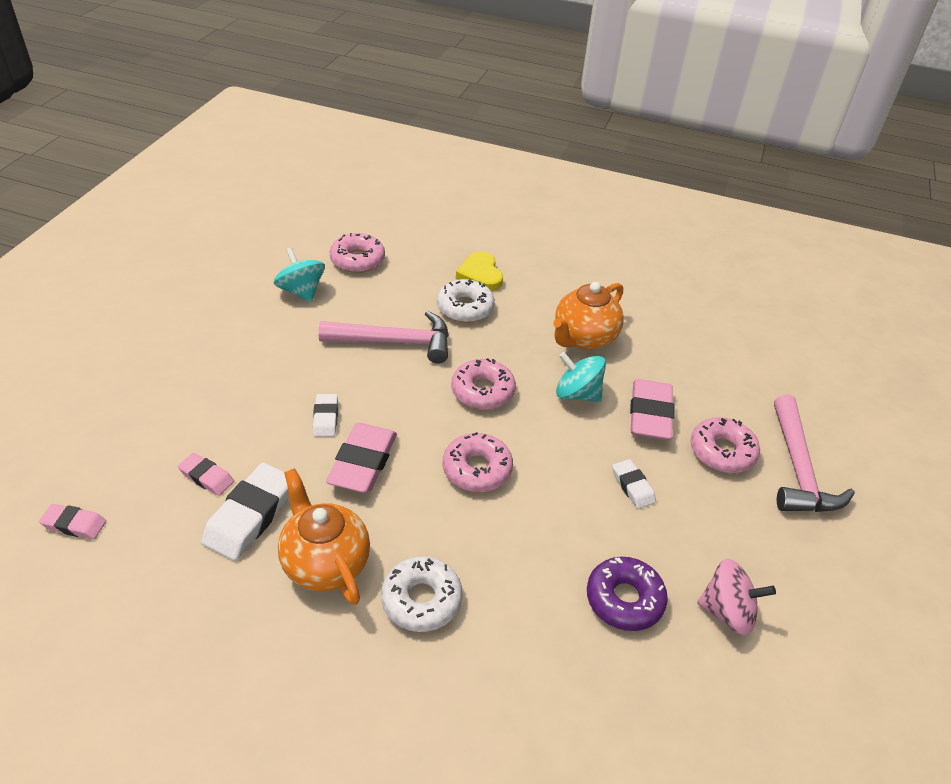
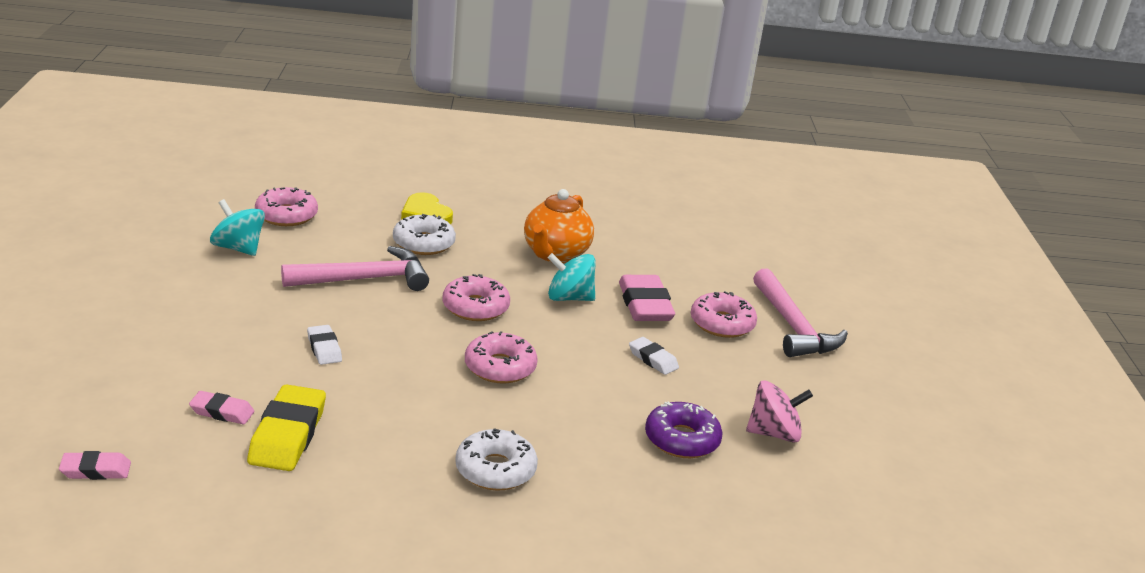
camera: 20 degrees left, 15 degrees down
(250, 516) = (287, 435): white eraser -> yellow eraser
(325, 563) = (386, 458): orange teapot -> none
(363, 463) = (383, 378): pink eraser -> none

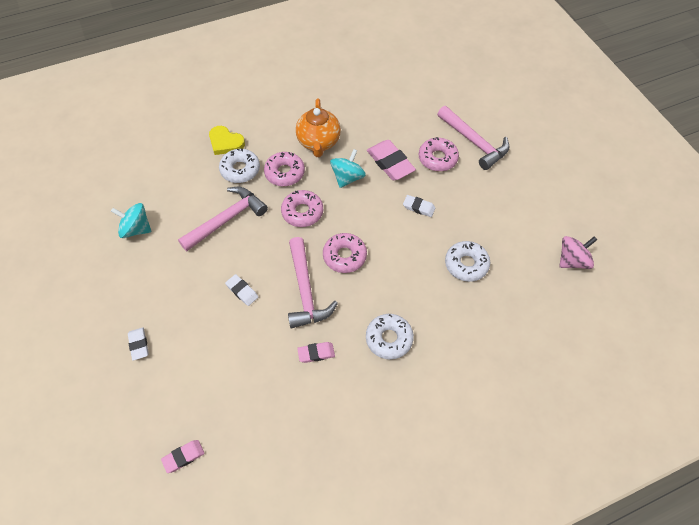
camera: 20 degrees left, 30 degrees up
(141, 346) = (139, 345): none -> white eraser
(222, 412) = (220, 373): pink eraser -> pink eraser (316, 353)
(286, 215) = (144, 184): pink donut -> pink donut (285, 173)
(287, 435) = (267, 372): yellow eraser -> none
(413, 379) = (305, 291): none -> pink hammer
(569, 298) = (347, 177): turquoise spinning top -> turquoise spinning top turned 135 degrees clockwise
(681, 439) = (466, 264): purple donut -> white donut
(774, 433) = (507, 235): pink spinning top -> pink spinning top (572, 260)

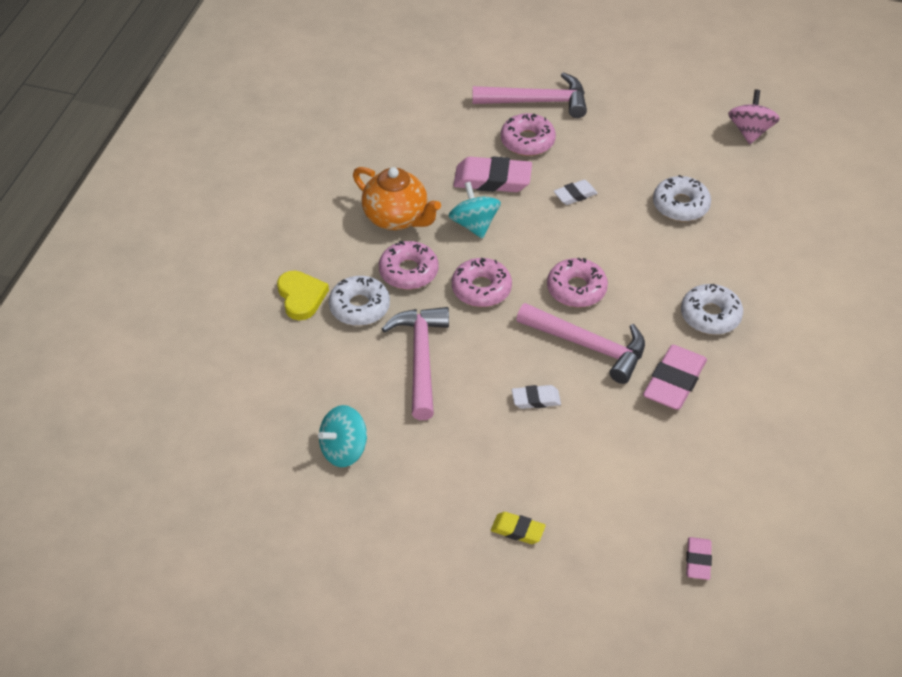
camera: 50 degrees left, 10 degrees down
(139, 345) = (517, 530): white eraser -> yellow eraser
(225, 142) = (301, 297): yellow heart -> yellow heart turned 90 degrees counterclockwise
(316, 353) = (674, 382): pink eraser -> pink eraser, size x1.82

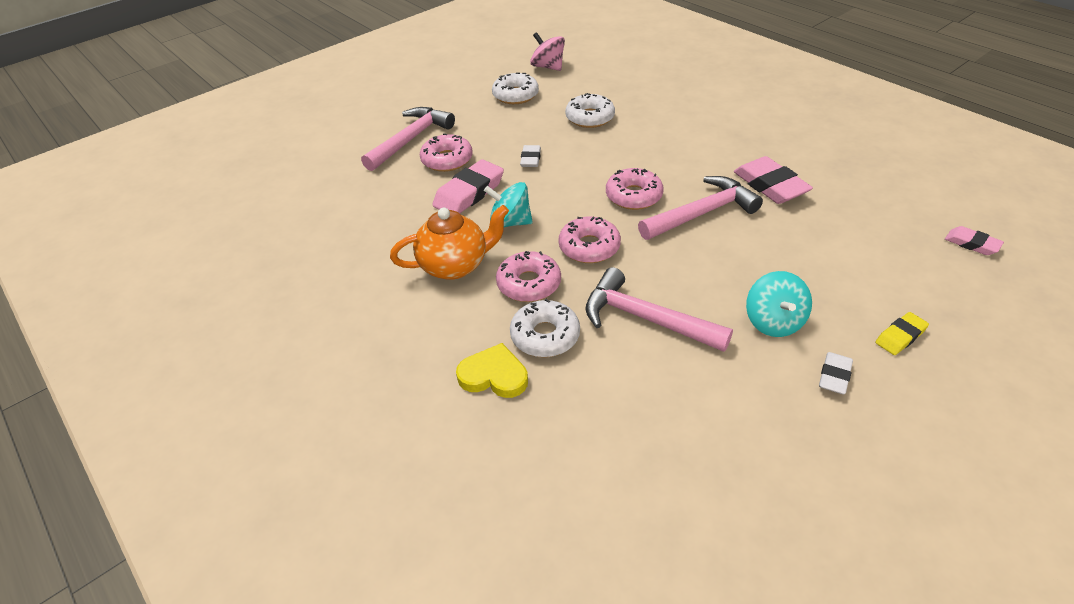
camera: 55 degrees left, 5 degrees down
(344, 450) = (733, 427): turquoise spinning top -> turquoise spinning top (773, 321)
(536, 399) = (744, 265): white eraser -> white eraser (834, 376)
(710, 315) = (712, 145): white donut -> white donut (515, 95)

